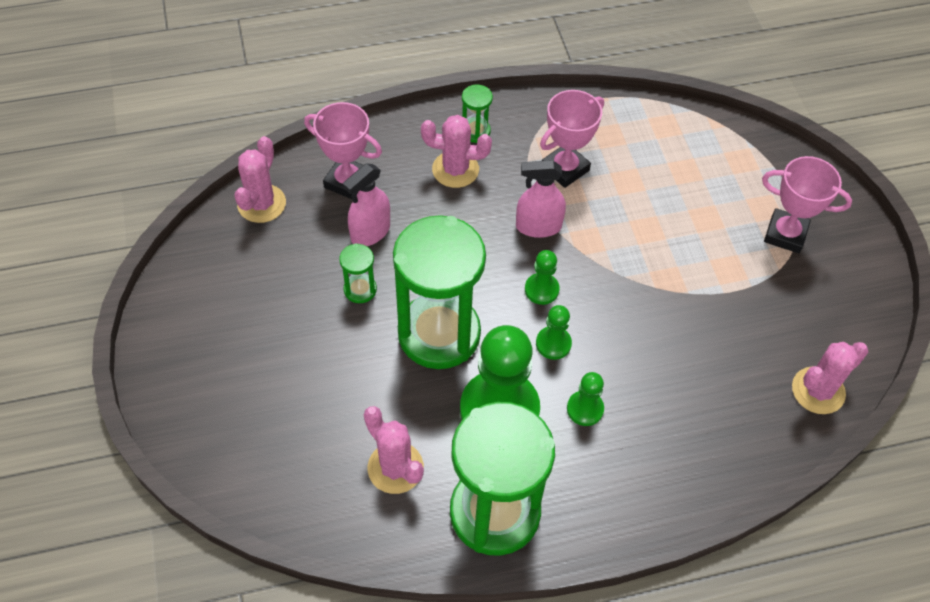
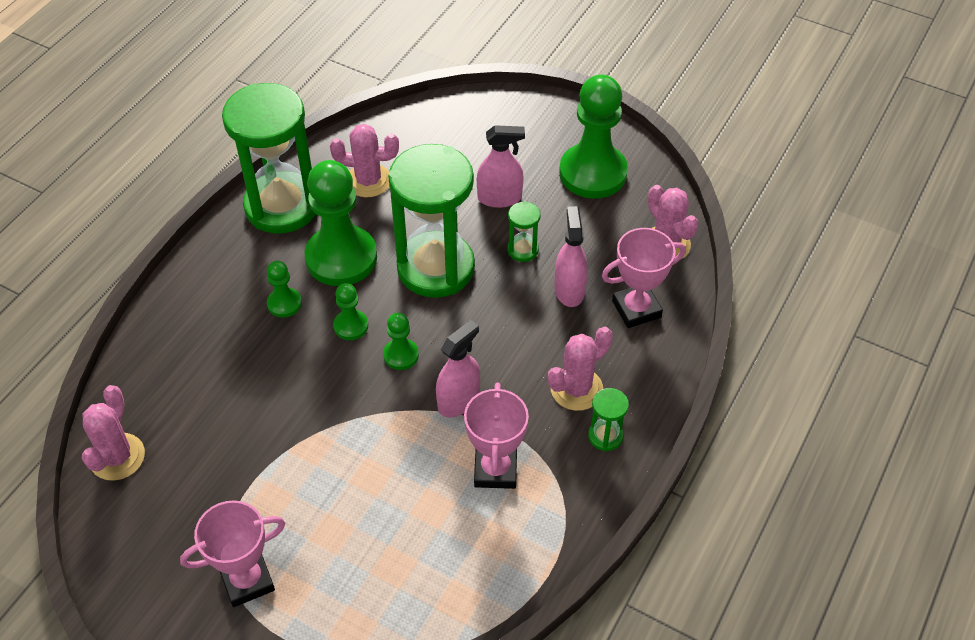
camera: 135 degrees right, 5 degrees down
(222, 303) = (593, 173): none -> green pawn
(317, 348) = (499, 198): none -> pink spray bottle

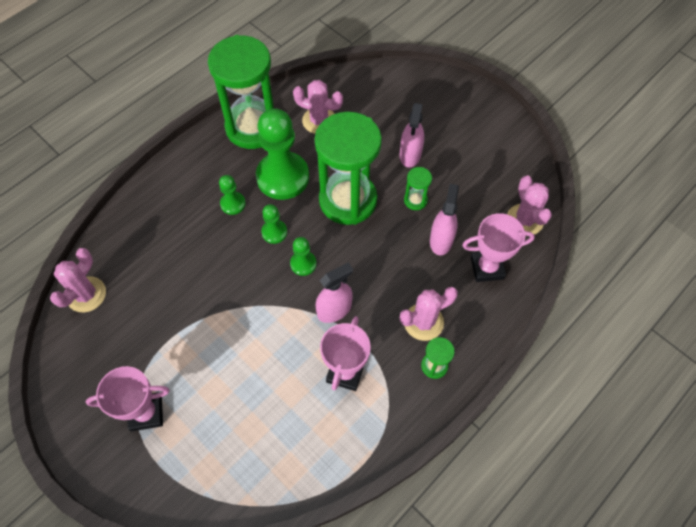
camera: 15 degrees right, 10 degrees up
(499, 198) = (410, 155): pink spray bottle -> pink spray bottle turned 90 degrees clockwise
(593, 173) = (485, 150): green pawn -> none

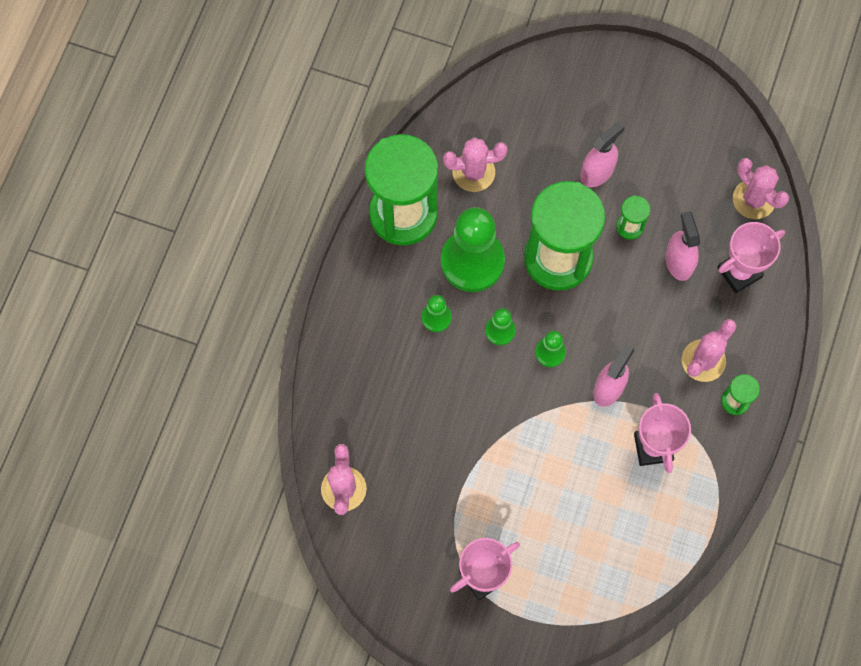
camera: 25 degrees left, 10 degrees up
(410, 155) = (597, 172): pink spray bottle -> pink spray bottle turned 120 degrees counterclockwise

